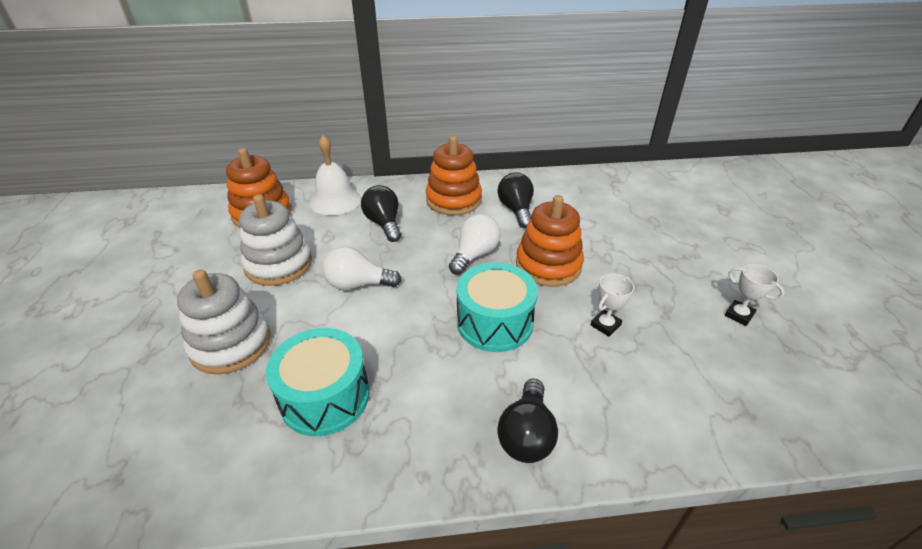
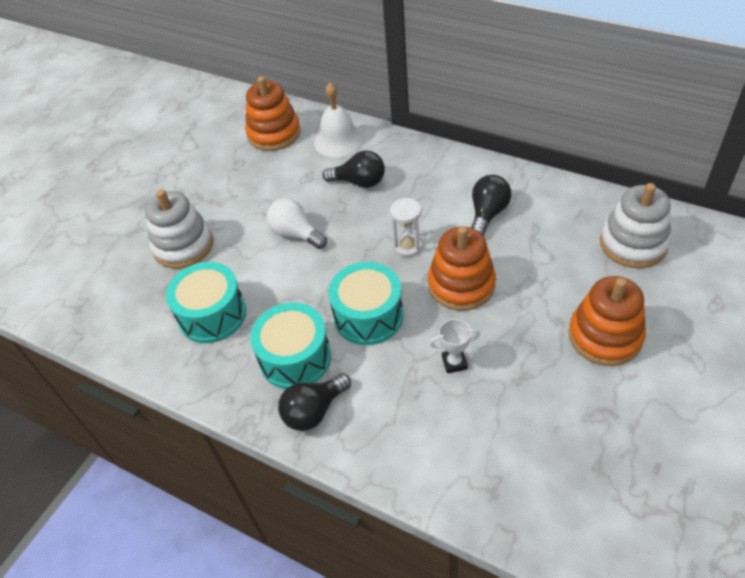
camera: 40 degrees right, 10 degrees up
(279, 264) = (254, 190): white stacking toy -> white stacking toy (633, 244)
(384, 224) = (359, 182): black light bulb -> black light bulb turned 90 degrees clockwise
(453, 200) = (439, 179): orange stacking toy -> orange stacking toy (605, 336)
(459, 393) = (295, 358): none -> turquoise drum
(475, 254) = (408, 246): white light bulb -> white hourglass
(739, 315) = (587, 415): white trophy -> none

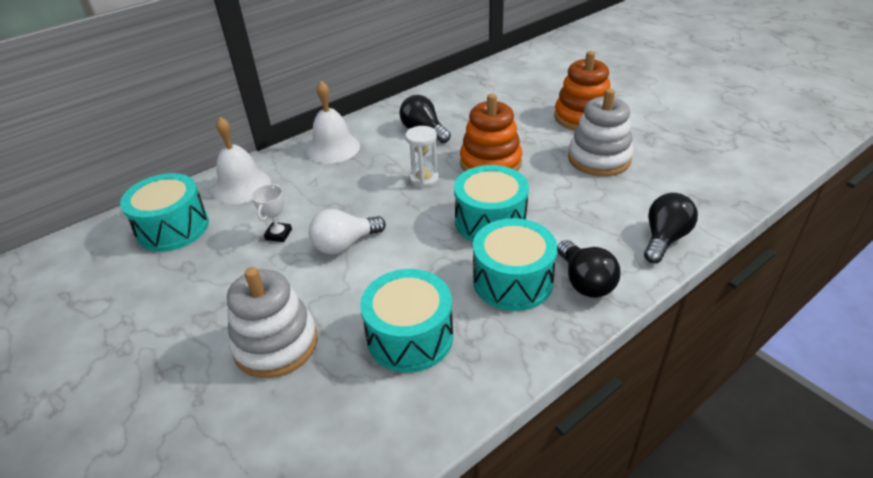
camera: 70 degrees left, 10 degrees down
(274, 133) = (173, 228): orange stacking toy -> turquoise drum
(359, 182) = (315, 187): black light bulb -> black light bulb (664, 239)
(421, 166) = (333, 148): none -> white bell
(454, 362) = (571, 187): white trophy -> white trophy (278, 234)
(633, 244) = (506, 84): white stacking toy -> white stacking toy (599, 159)

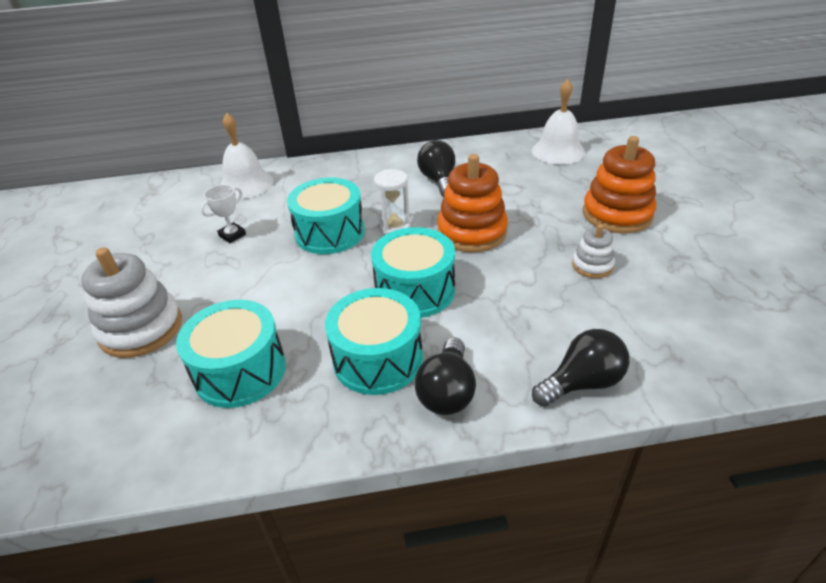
camera: 30 degrees right, 0 degrees up
(173, 228) = (168, 202): turquoise drum -> turquoise drum (330, 233)
(333, 148) = (346, 173): white bell -> white bell (558, 151)
(345, 244) = (272, 263): white light bulb -> none
(599, 159) = (592, 265): white stacking toy -> white stacking toy, size x0.53

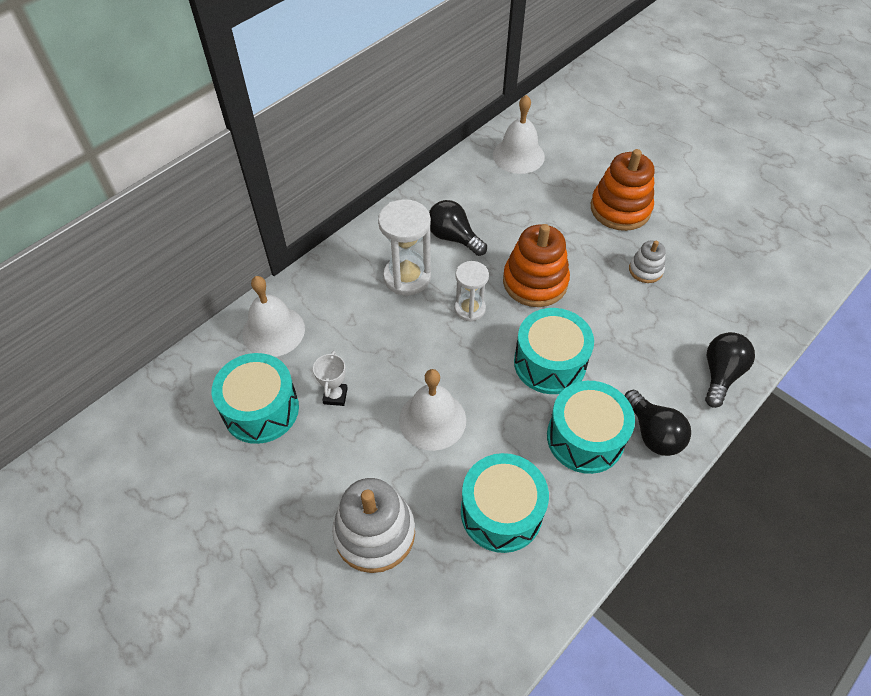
camera: 40 degrees left, 15 degrees up
(274, 281) = (432, 420): none -> white bell
(330, 233) = (421, 344): turquoise drum -> turquoise drum (261, 409)
(372, 190) = (407, 277): none -> white hourglass

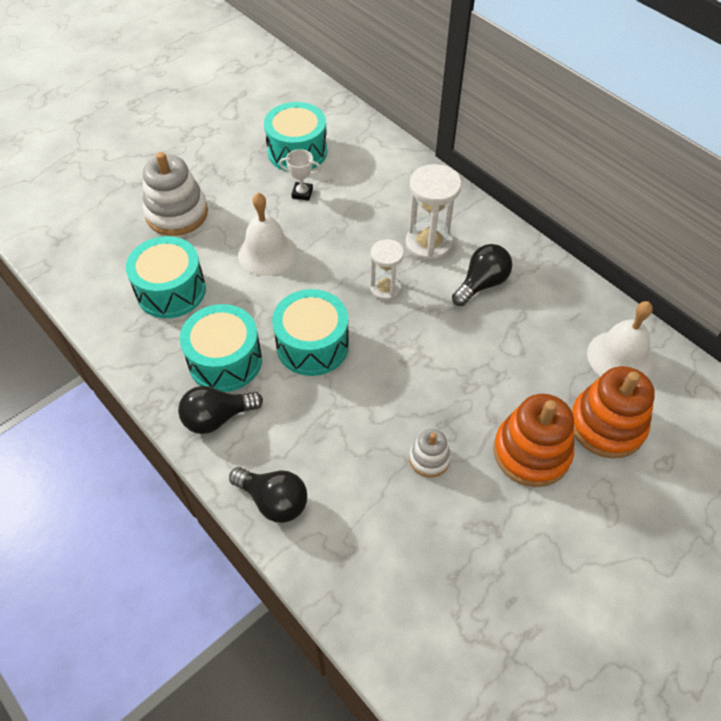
camera: 95 degrees right, 0 degrees up
(273, 331) = (373, 156): white bell -> none
(535, 282) = (417, 347): orange stacking toy -> orange stacking toy (606, 425)

